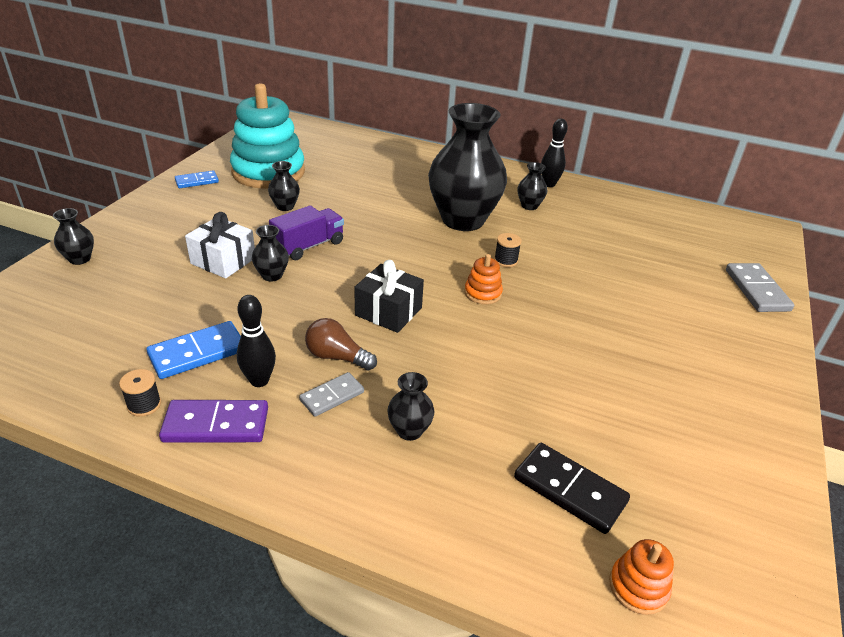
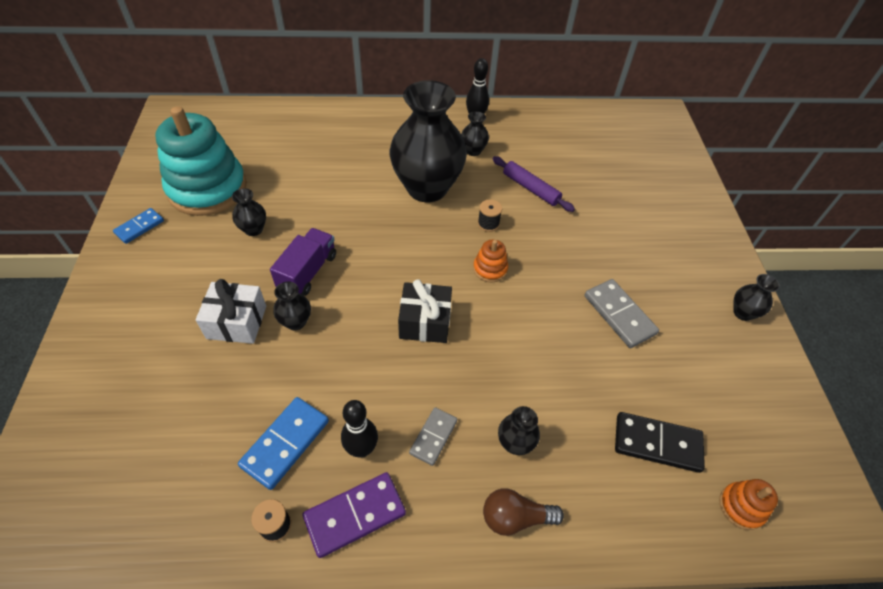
camera: 25 degrees left, 15 degrees up
(80, 259) = (83, 379): black vase -> black vase (743, 313)
(337, 357) = (412, 392): brown light bulb -> brown light bulb (515, 517)
(570, 247) = (530, 188): none -> purple rolling pin
(757, 290) = (685, 185): grey domino -> grey domino (619, 315)

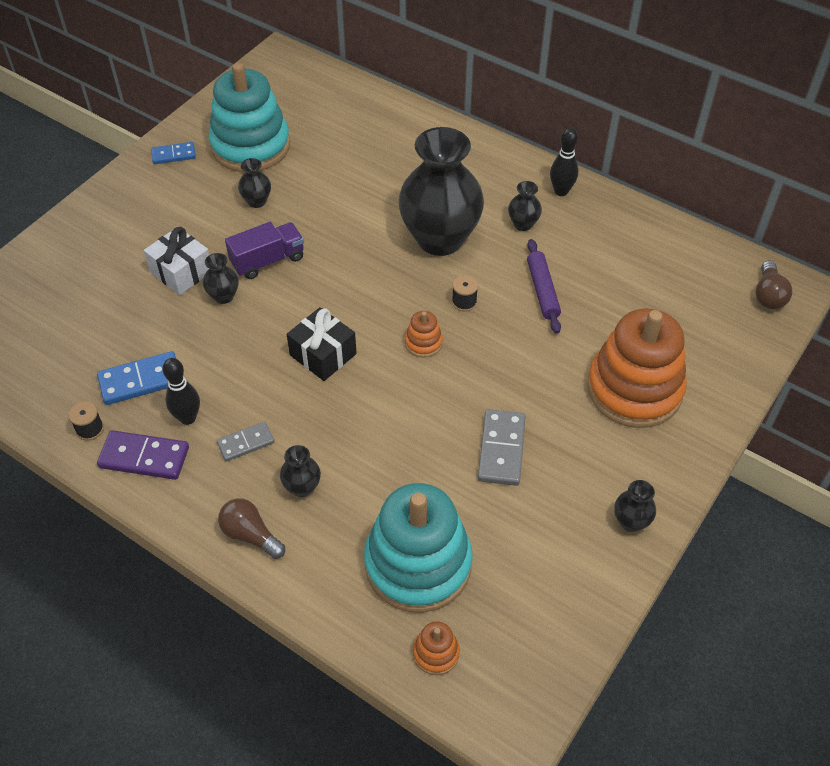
camera: 40 degrees right, 0 degrees up
(651, 223) = (634, 389): none -> orange stacking toy
(657, 125) = (768, 295): none -> brown light bulb
(657, 443) = (418, 564): black domino -> turquoise stacking toy

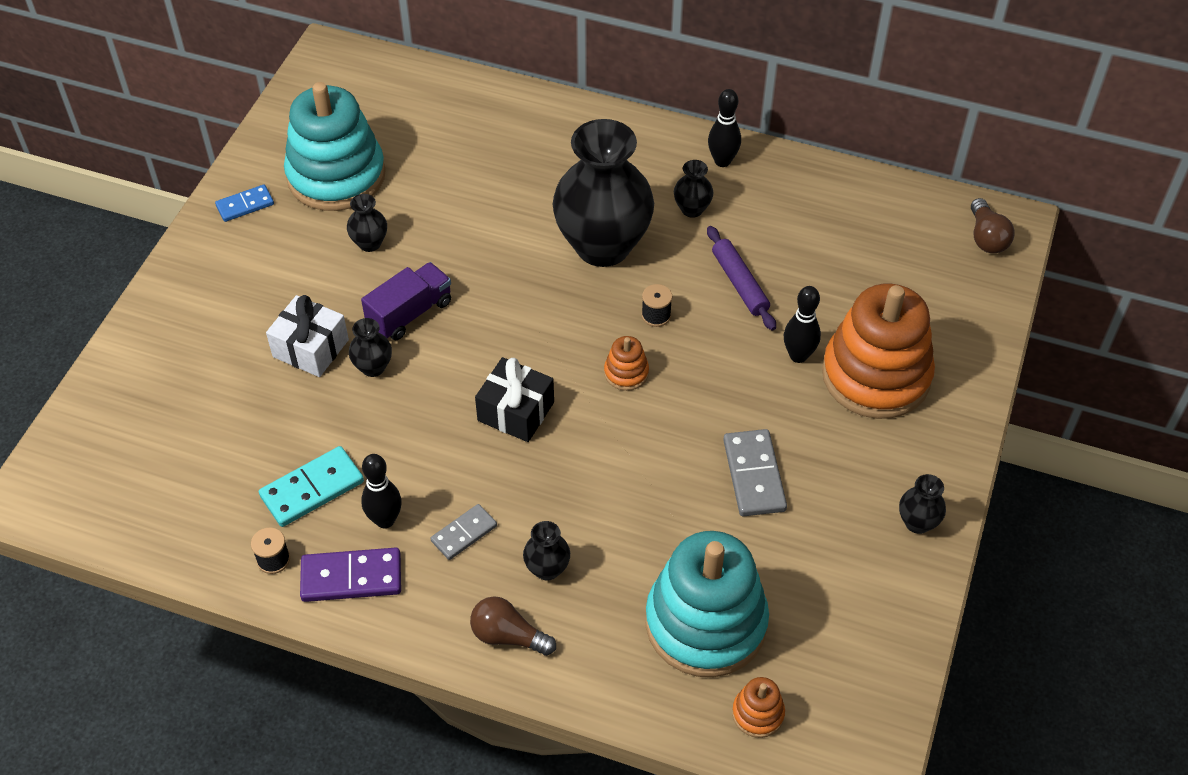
camera: 15 degrees left, 0 degrees up
(141, 380) = (312, 489): blue domino -> turquoise domino
(572, 359) = (798, 356): none -> black bowling pin

